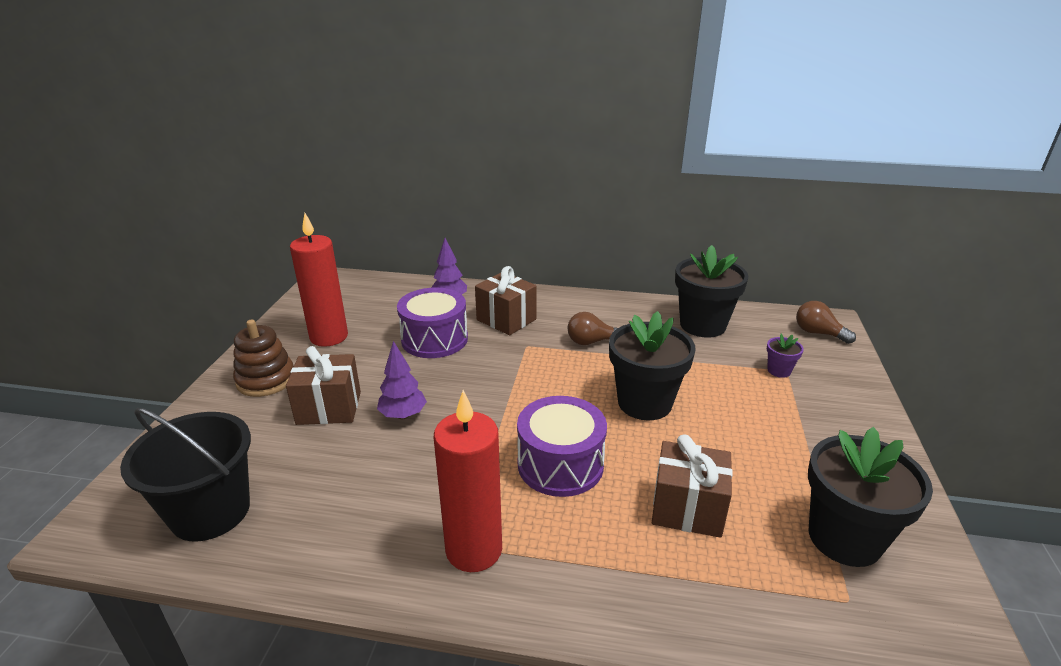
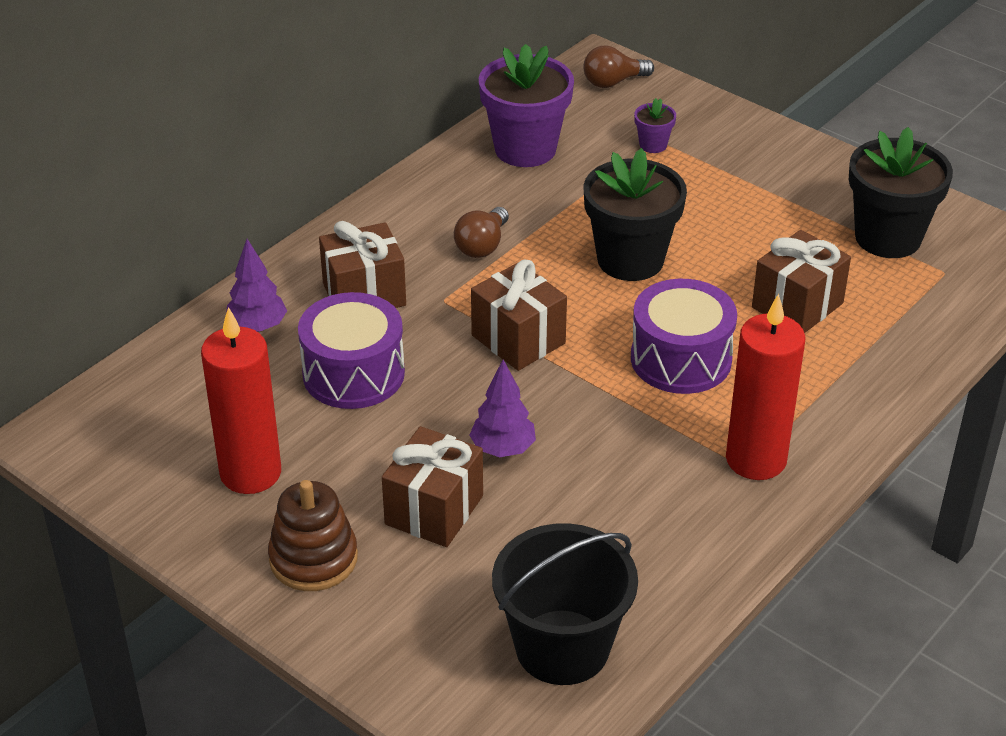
camera: 60 degrees left, 10 degrees up
(515, 385) = (518, 339): none -> brown gift
(702, 325) = (525, 149): black flower pot -> purple flower pot

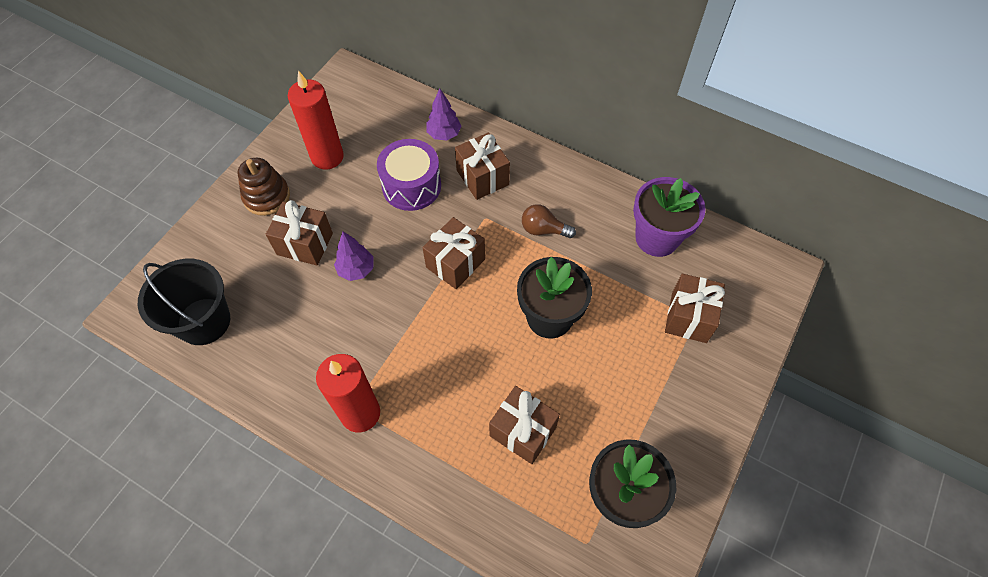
camera: 80 degrees right, 20 degrees up
(613, 82) = (760, 282): brown light bulb -> none
(653, 145) = (689, 317): purple flower pot -> brown gift
(681, 359) = (451, 359): purple drum -> none

